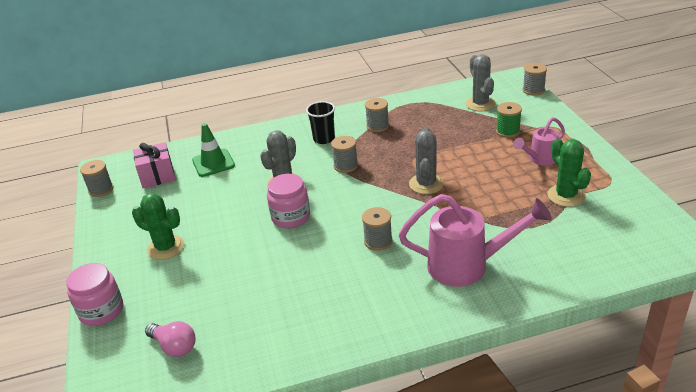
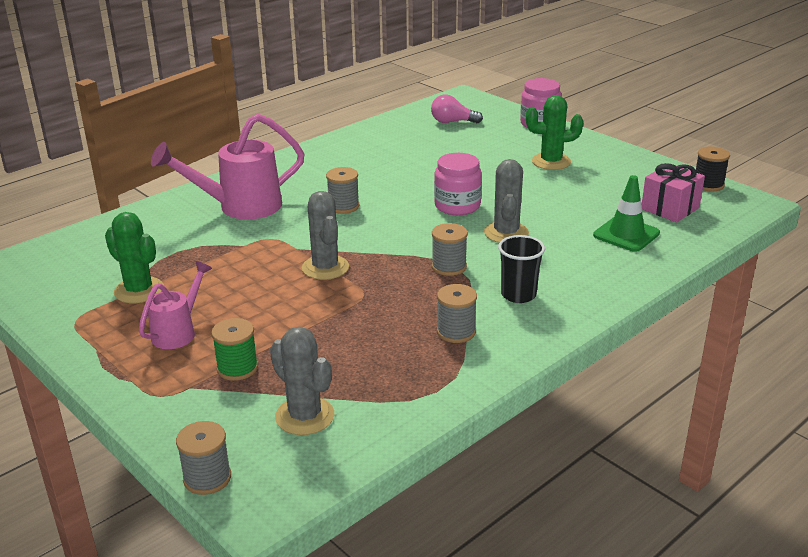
camera: 150 degrees right, 5 degrees down
(101, 190) = (708, 185): grey spool -> black spool

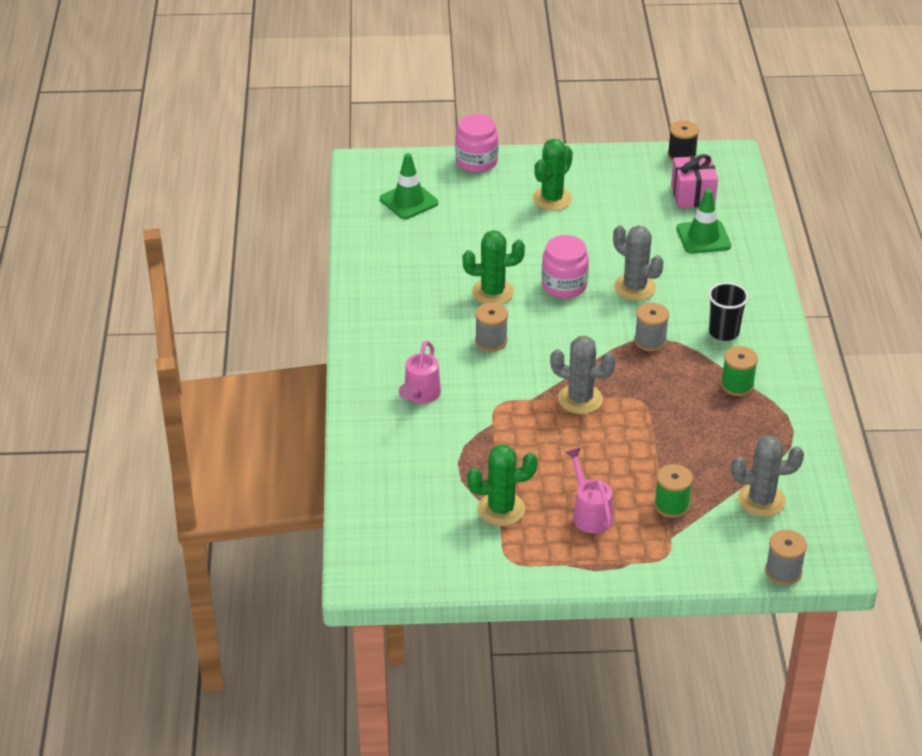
camera: 50 degrees left, 10 degrees up
(239, 207) = (420, 396): pink watering can -> pink watering can, size x0.57
(402, 185) = (493, 292): none -> green cactus
(452, 122) = (408, 201): pink light bulb -> green traffic cone
(456, 332) = (737, 385): grey spool -> green spool

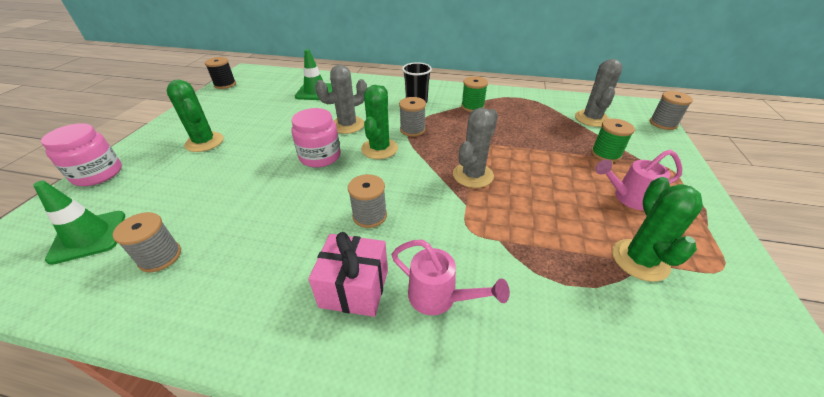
camera: 75 degrees left, 0 degrees up
(404, 246) = (160, 257): none -> grey spool
(493, 292) = (297, 200): green cactus -> green cactus (379, 149)
(692, 195) = (269, 88): pink gift -> pink gift (354, 288)

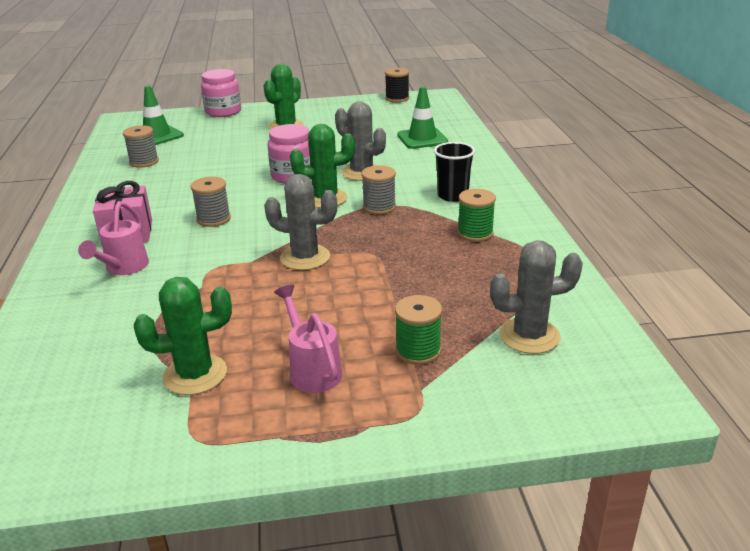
camera: 70 degrees right, 10 degrees down
(663, 123) = (583, 418): grey spool -> none

